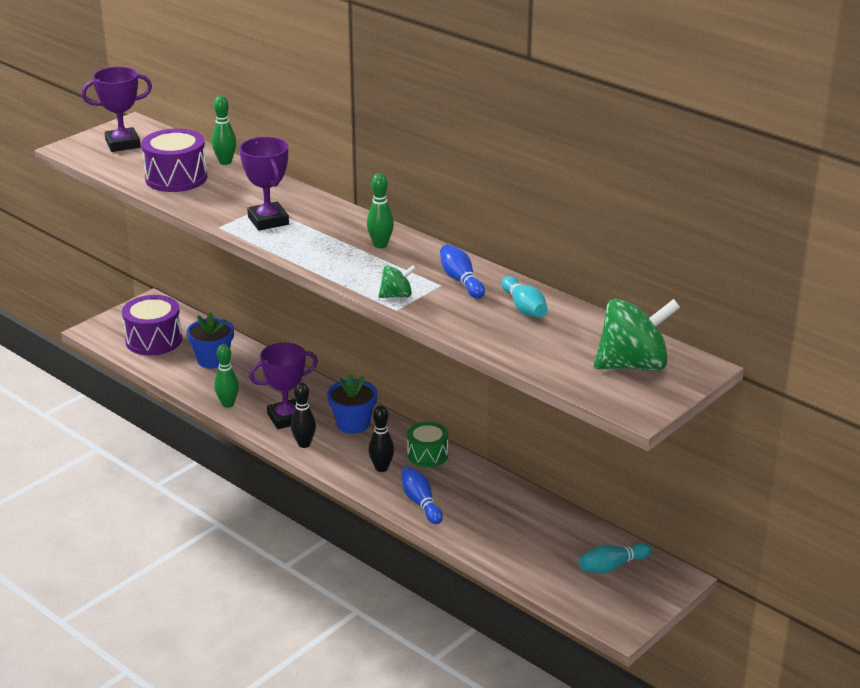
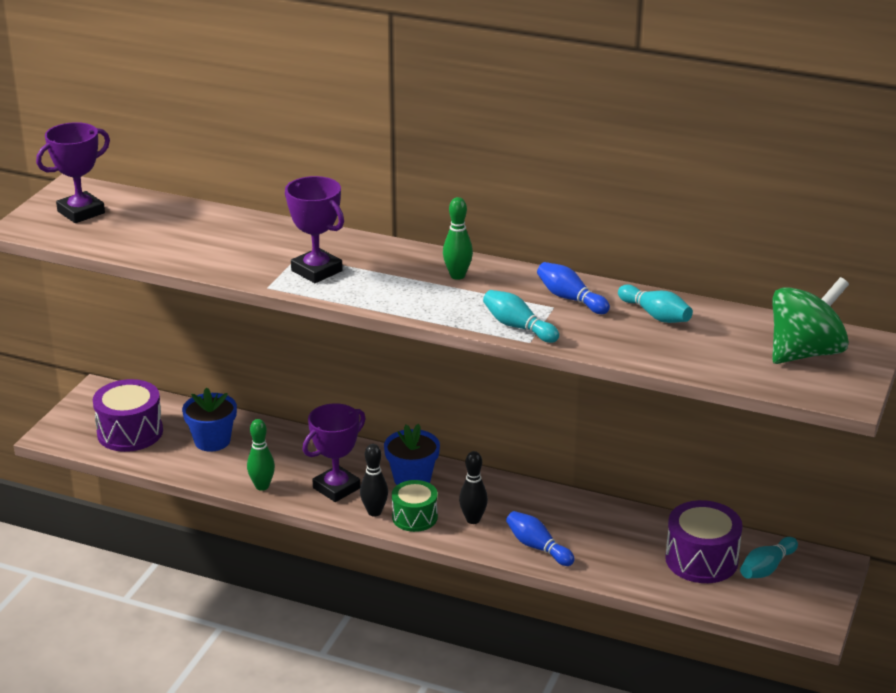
camera: 20 degrees left, 0 degrees up
(176, 178) = (175, 241): purple drum -> purple drum (701, 560)
(225, 162) = (215, 214): green bowling pin -> none
(396, 295) = (518, 327): green spinning top -> turquoise bowling pin
(427, 455) = (511, 495): green drum -> green drum (414, 517)

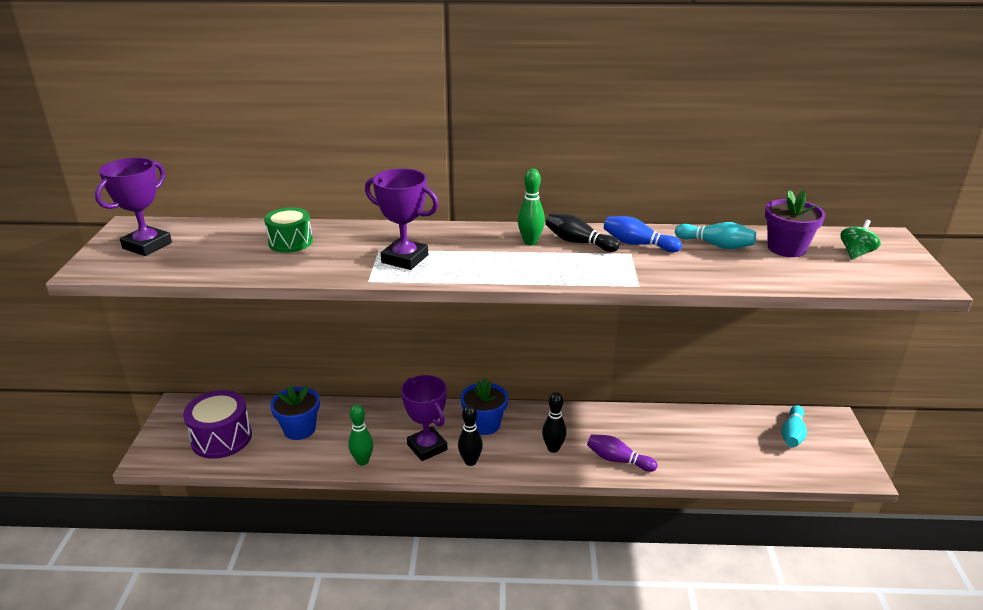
camera: 20 degrees left, 0 degrees up
(336, 488) = (427, 447): purple trophy -> purple trophy turned 60 degrees counterclockwise
(414, 517) = (506, 458): green drum -> green drum (290, 242)
(508, 285) = (578, 242): none -> black bowling pin
(518, 327) = (618, 275): turquoise bowling pin -> none
(537, 547) = (618, 460): blue bowling pin -> purple bowling pin
(701, 560) = (743, 439): purple drum -> none
(731, 333) = (786, 248): none -> purple flower pot
(805, 353) = (856, 253): green spinning top -> green spinning top, size x0.49

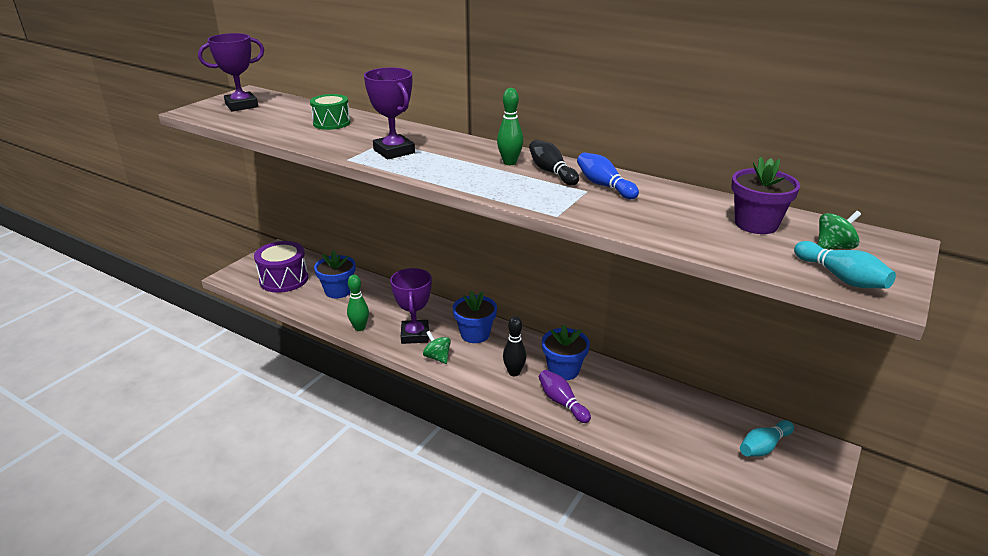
camera: 30 degrees right, 0 degrees up
(470, 461) = (437, 357): black bowling pin -> green spinning top
(592, 429) = (563, 370): none -> blue flower pot
(716, 245) = (682, 204): turquoise bowling pin -> turquoise bowling pin (841, 277)

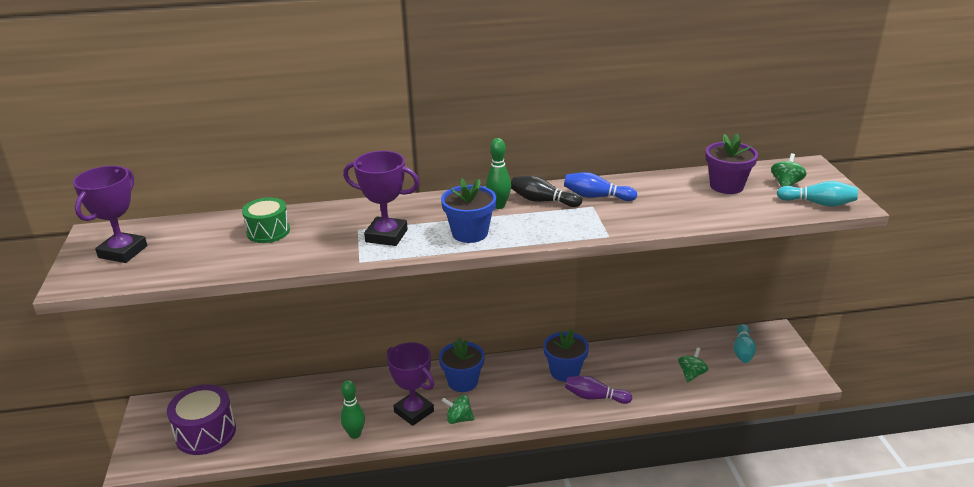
camera: 40 degrees left, 0 degrees up
(338, 291) = (283, 413): blue flower pot -> blue flower pot (470, 233)
(514, 372) = (533, 395): black bowling pin -> none
(678, 436) = (691, 374): none -> green spinning top

